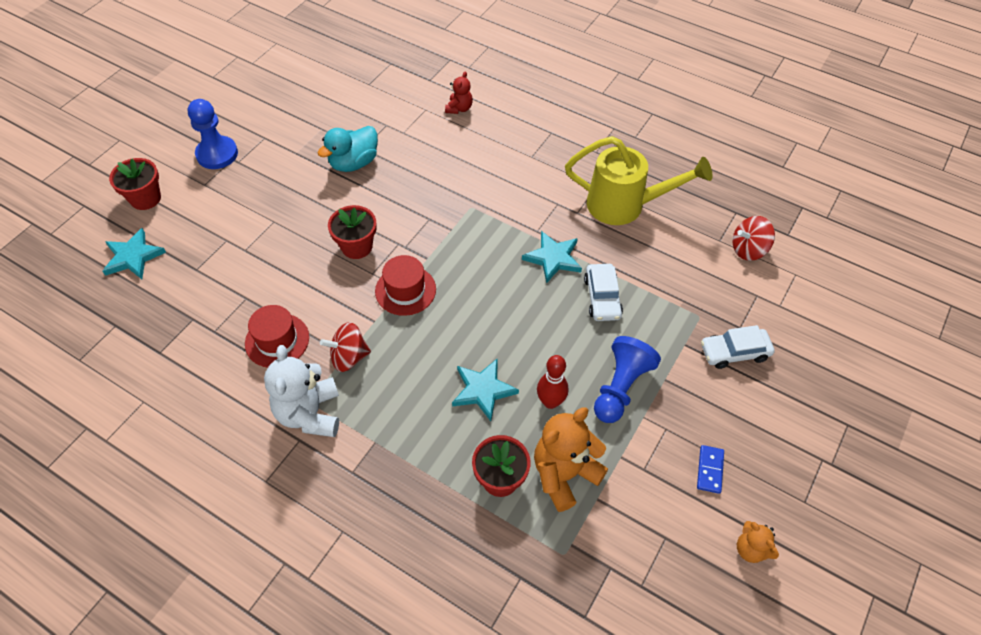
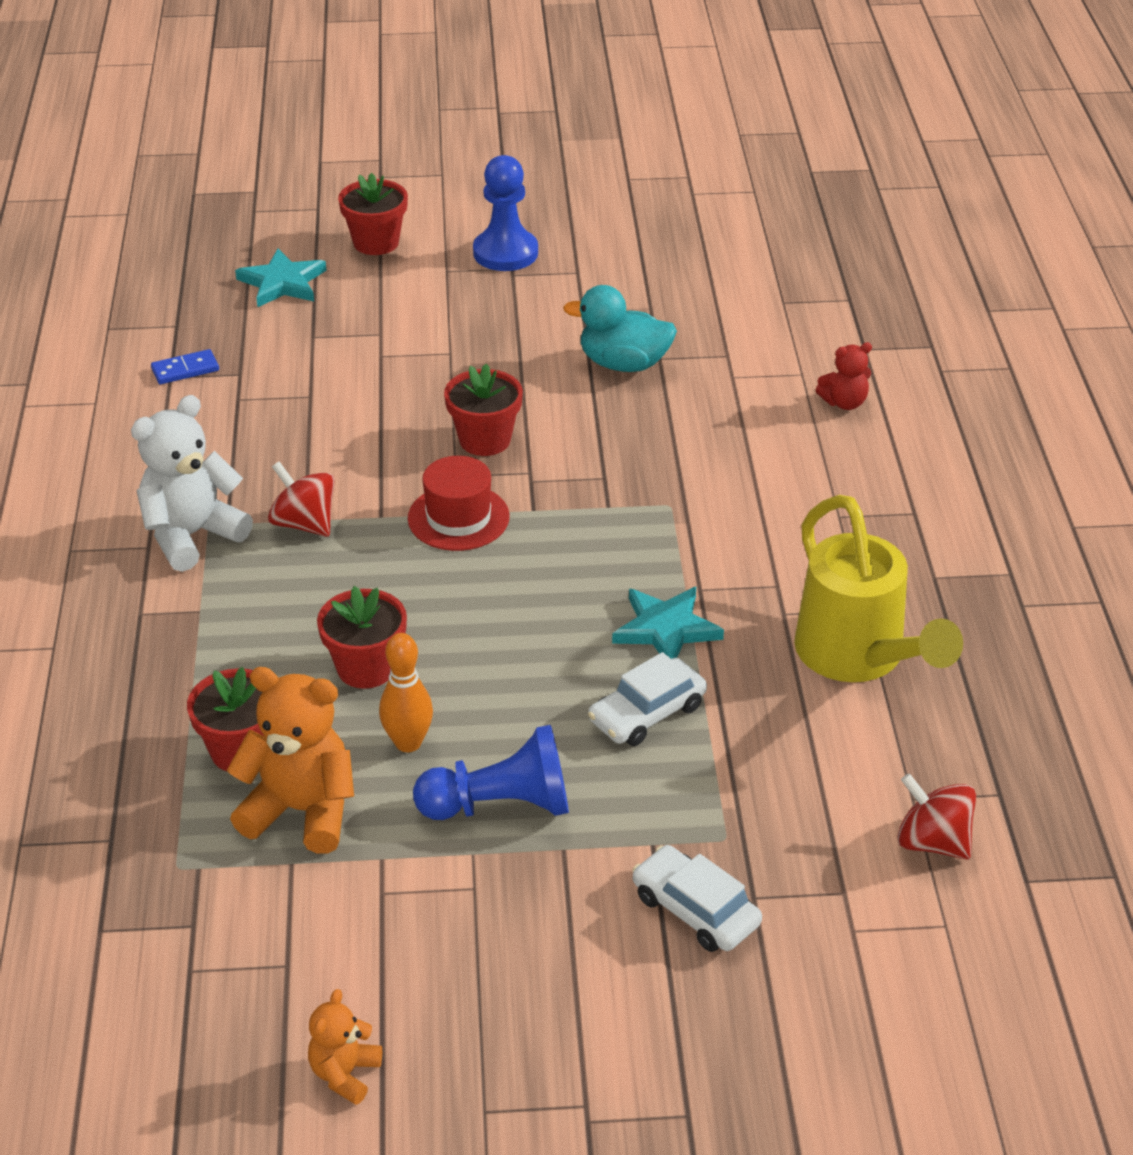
camera: 55 degrees right, 15 degrees down
(277, 340) = (272, 453): red hat -> none
(483, 390) = (366, 668): turquoise star -> red flower pot
(550, 402) = (408, 743): red bowling pin -> orange bowling pin
(709, 470) = (444, 968): blue domino -> blue domino (185, 370)

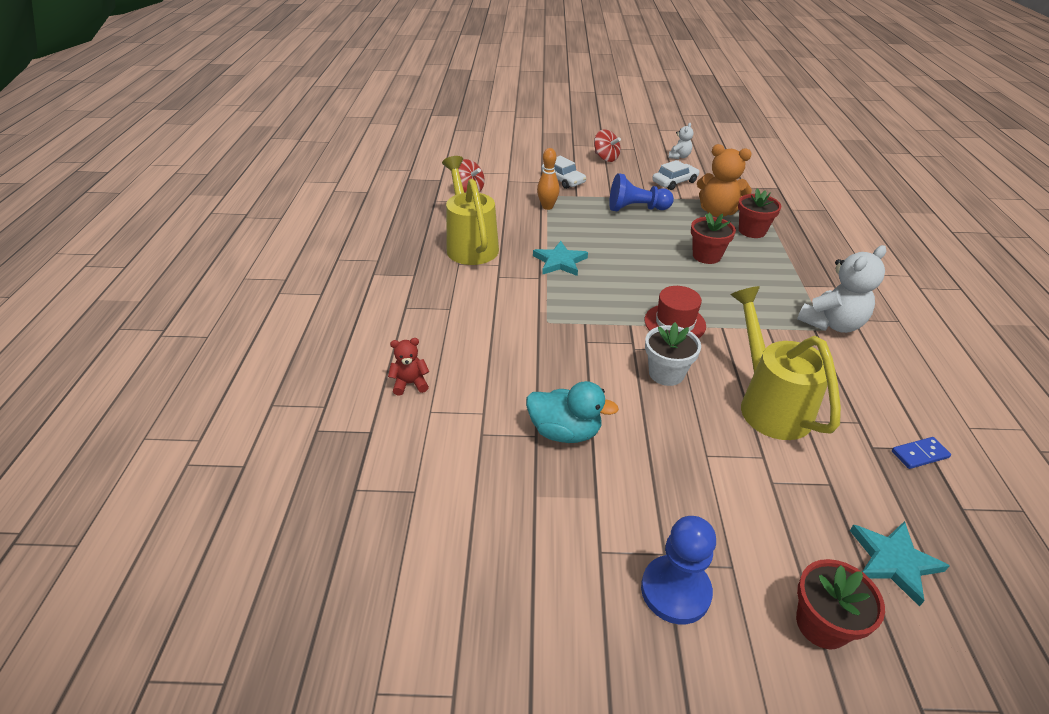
camera: 175 degrees left, 0 degrees up
(304, 524) = (767, 326): red spinning top -> red spinning top (605, 158)
(345, 1074) = (679, 156): orange teddy bear -> white teddy bear
(350, 411) = (769, 404): none -> yellow watering can
(408, 743) = (679, 229): orange bowling pin -> orange bowling pin (547, 207)
(485, 440) = (666, 373): red flower pot -> white flower pot
(647, 713) = (573, 232): white car -> white car (674, 182)

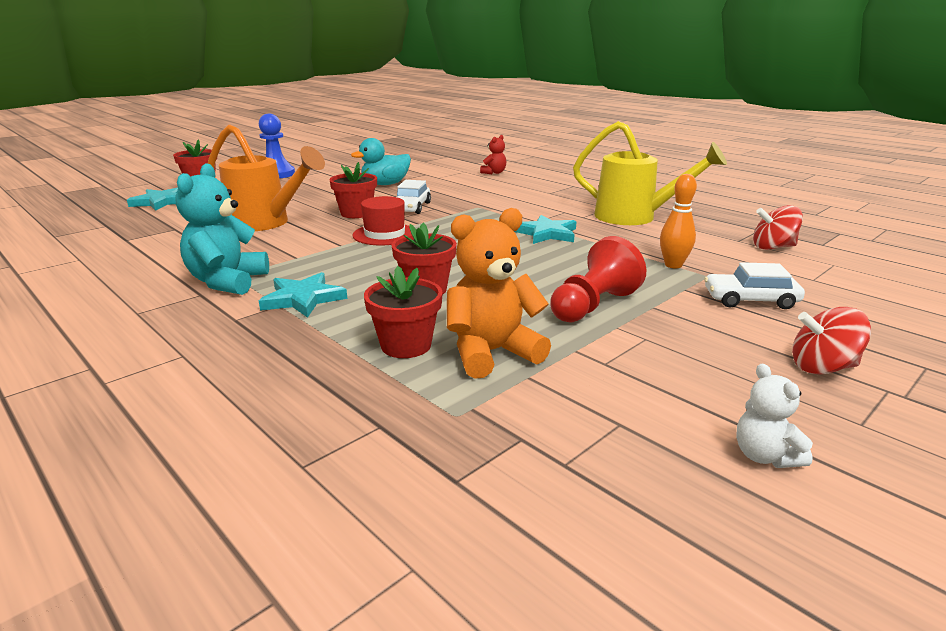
camera: 135 degrees right, 15 degrees down
(636, 209) = (593, 305): blue pawn -> red pawn
(666, 373) = (356, 213): white flower pot -> red flower pot
(674, 182) = (639, 377): white car -> white car (411, 207)
(769, 404) = (265, 223): yellow watering can -> orange watering can
(786, 283) = (303, 298): none -> turquoise star
(832, 324) = (227, 282): white teddy bear -> turquoise teddy bear
(919, 454) = (134, 235): blue domino -> none

